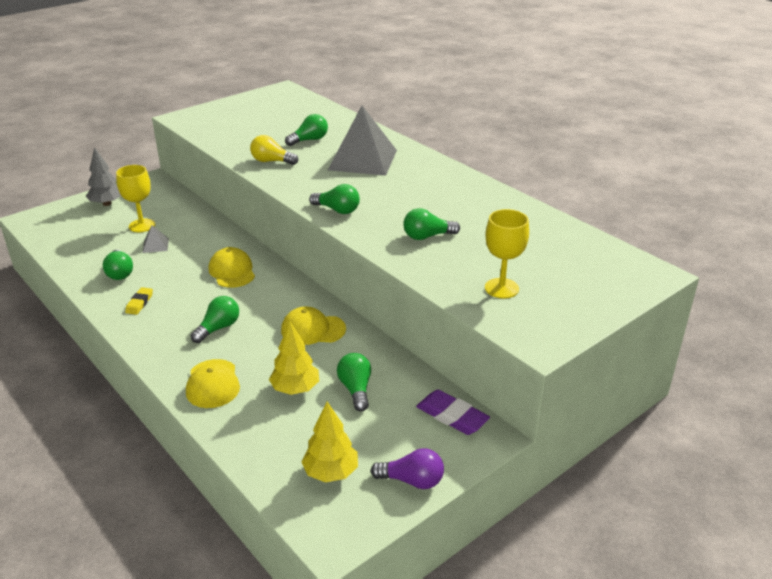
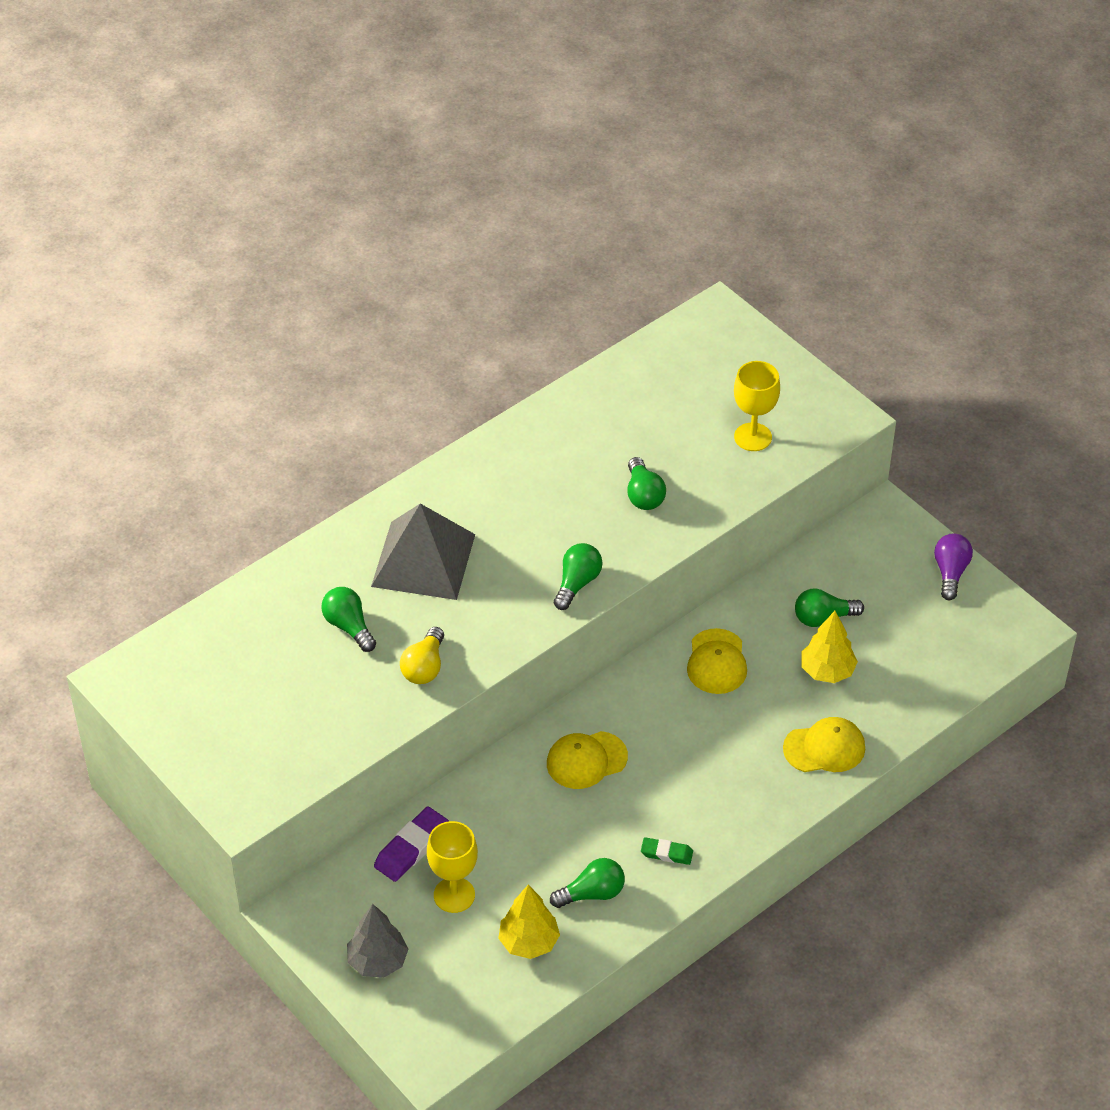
camera: 90 degrees left, 15 degrees up
(139, 303) = (666, 853): yellow eraser -> green eraser
(155, 245) = (515, 865): grey pyramid -> none
(218, 328) = (718, 757): green light bulb -> none
(331, 472) = (947, 634): yellow tree -> yellow tree (528, 942)
(452, 416) = (858, 539): purple eraser -> purple eraser (411, 847)

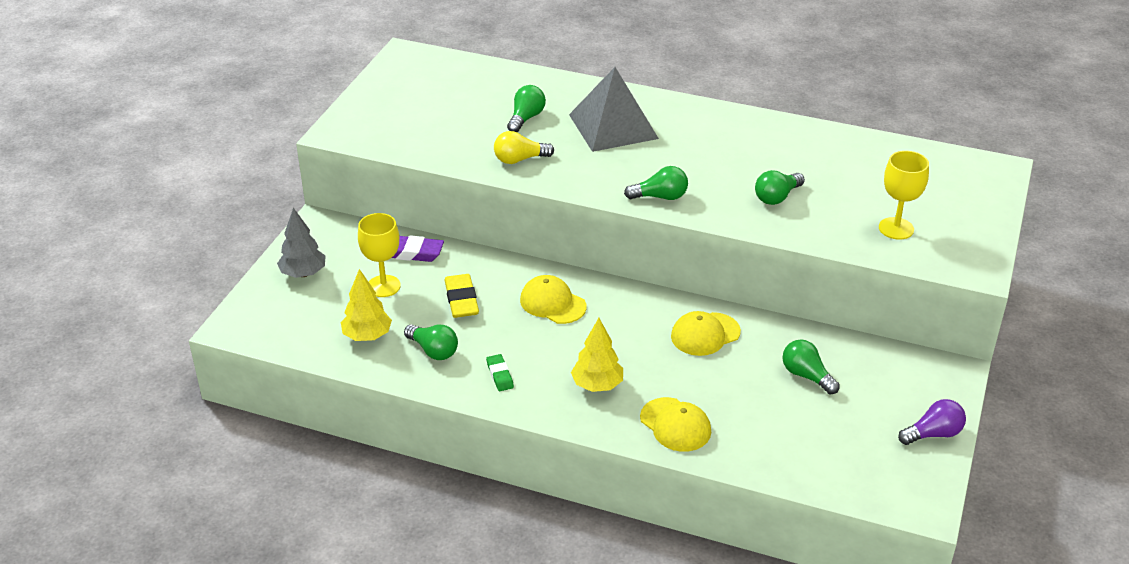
camera: 60 degrees right, 10 degrees down
(526, 835) = (461, 300): none -> yellow eraser
(827, 671) = (755, 398): yellow tree -> yellow tree (597, 385)

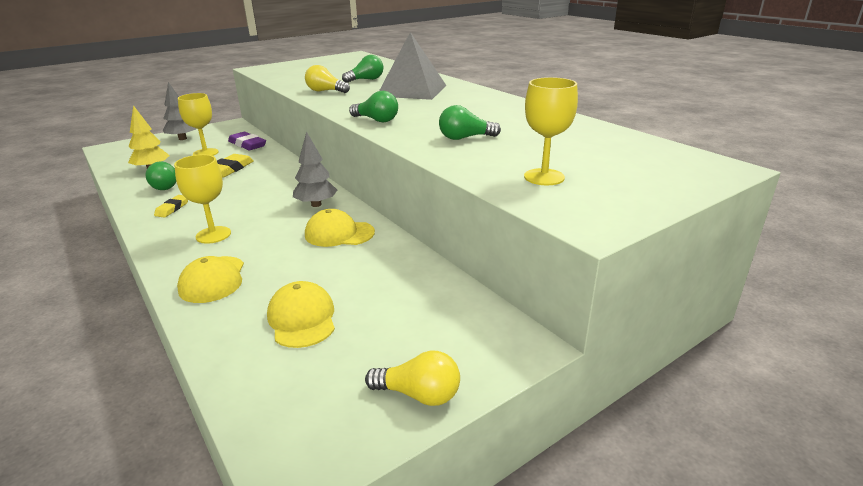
camera: 35 degrees right, 10 degrees down
(500, 375) = (172, 208): green eraser -> yellow eraser
(552, 303) = (274, 186): yellow cap -> yellow cap (302, 318)
(597, 385) = (213, 235): yellow tree -> yellow goblet
(633, 309) = (316, 204): none -> grey tree
(806, 376) = (371, 289): green light bulb -> none
(933, 434) = (419, 394): purple light bulb -> yellow light bulb

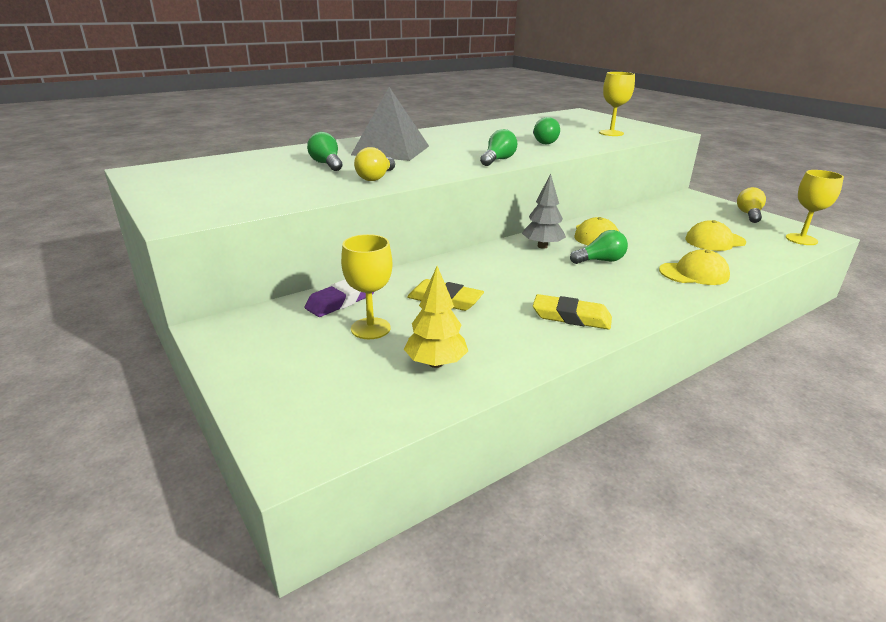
camera: 90 degrees left, 0 degrees up
(166, 185) = (502, 336): green light bulb -> green light bulb (600, 261)
(172, 208) = (571, 317): yellow eraser -> yellow eraser, size x1.65
(182, 138) = (277, 366): grey tree -> none
(213, 235) = (622, 284): yellow goblet -> yellow goblet (801, 239)

